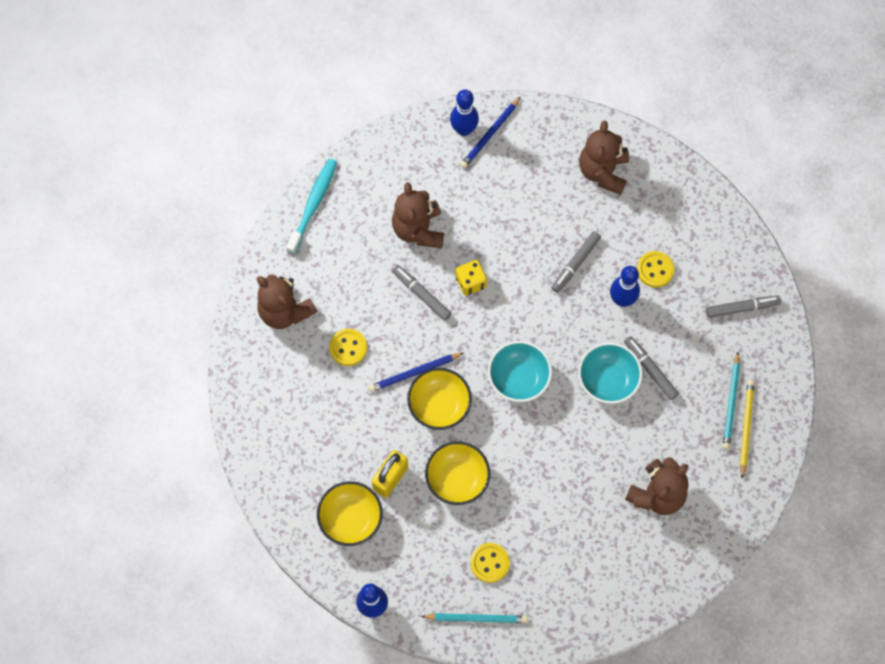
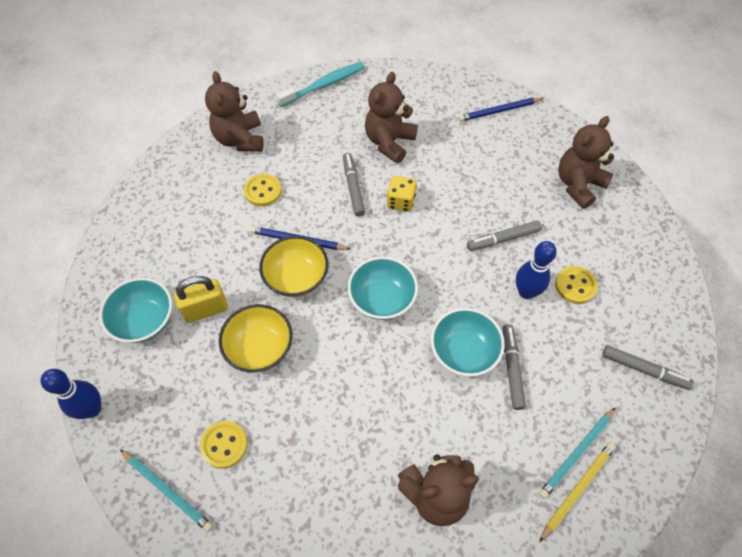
camera: 35 degrees right, 10 degrees down
(351, 519) = (145, 320): yellow bowl -> turquoise bowl
(464, 129) = (480, 97): blue bowling pin -> none

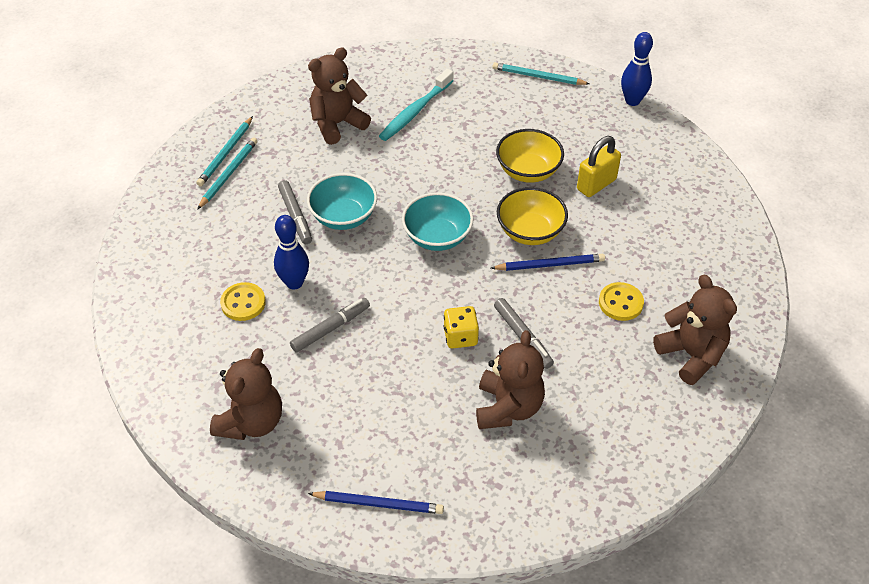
camera: 160 degrees right, 10 degrees down
(145, 320) = (643, 162): turquoise bowl -> none
(224, 445) = (515, 108): yellow button -> none
(324, 85) = (640, 468): turquoise toothbrush -> turquoise toothbrush (415, 111)
(499, 111) = (378, 503): blue pencil -> blue pencil turned 45 degrees clockwise
(577, 489) = (226, 153): yellow pencil -> turquoise pencil
(644, 370) = (169, 248): grey marker -> none

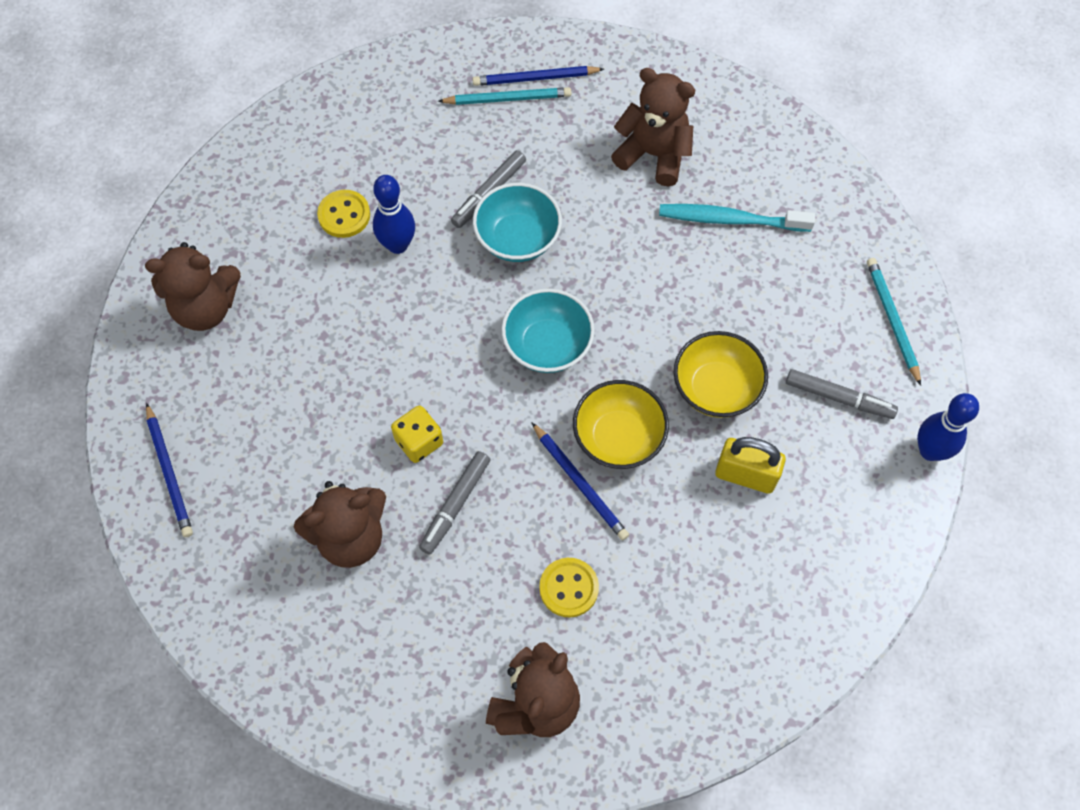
camera: 60 degrees right, 15 degrees up
(226, 153) = (535, 78): turquoise pencil -> blue pencil
(330, 328) = (357, 312): grey marker -> grey marker (839, 398)

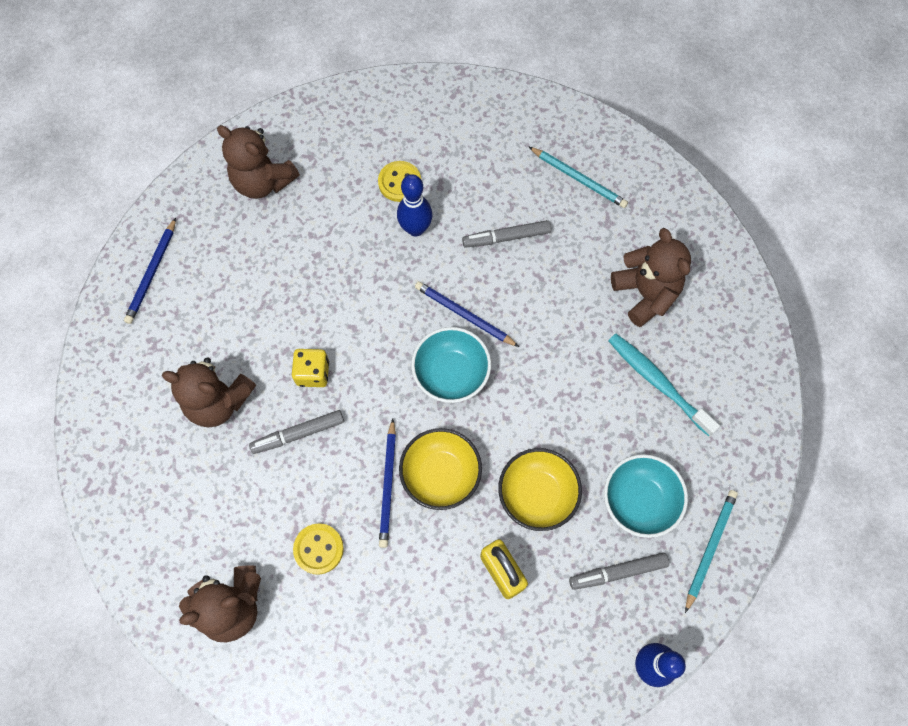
camera: 40 degrees right, 5 degrees up
(517, 238) = (497, 283): turquoise bowl -> turquoise bowl (639, 501)
(535, 78) = (611, 178): blue pencil -> blue pencil (464, 315)
(839, 398) = (618, 572): grey marker -> grey marker turned 105 degrees clockwise

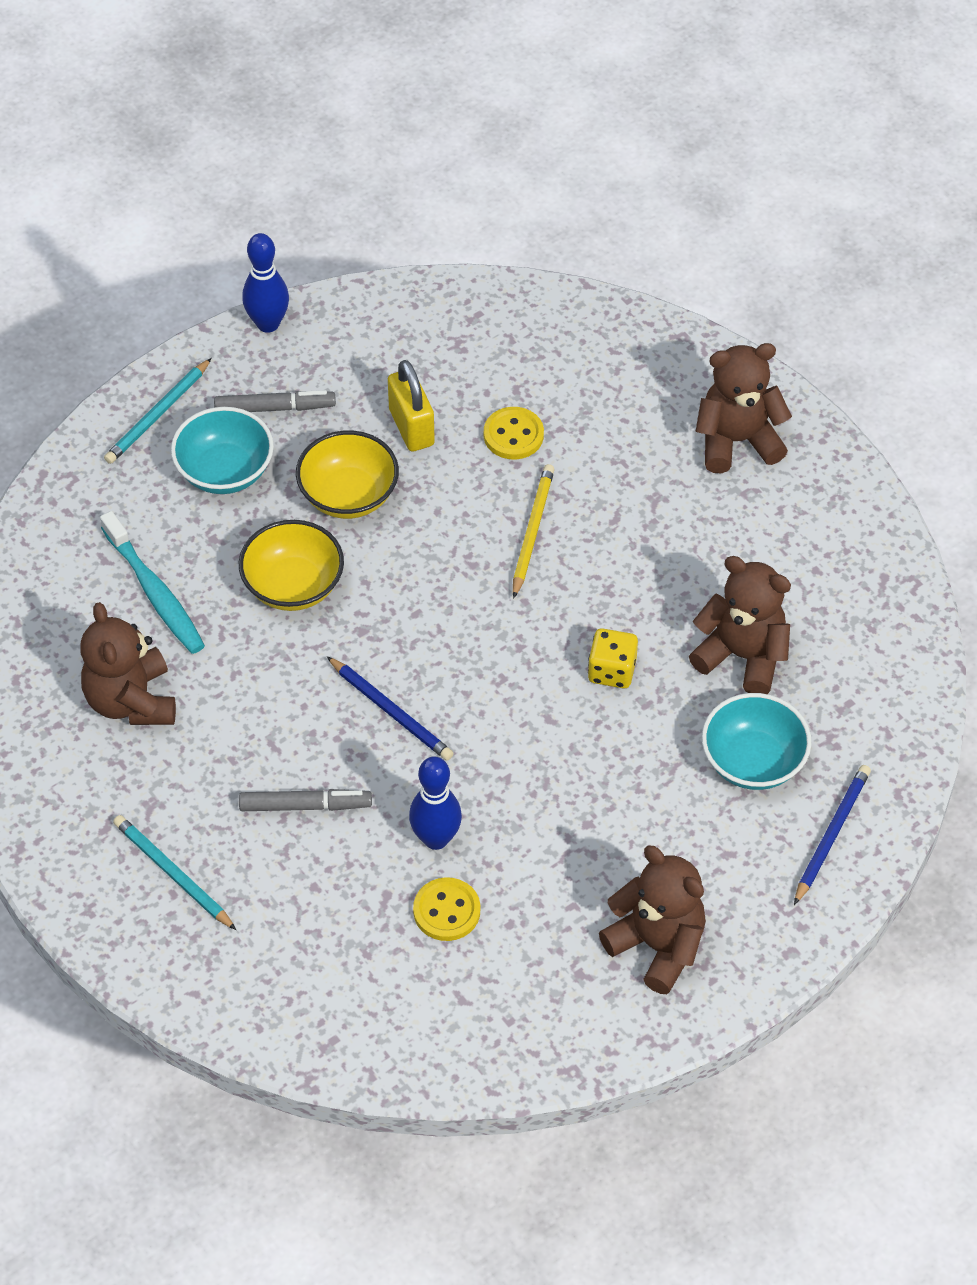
camera: 170 degrees left, 15 degrees down
(298, 434) = (639, 603): grey marker -> none
(318, 549) = (628, 480): yellow button -> yellow button (513, 435)
(388, 485) = (532, 531): blue pencil -> yellow pencil
(440, 475) = (464, 533): yellow bowl -> yellow bowl (293, 586)
(451, 373) = (425, 642): turquoise bowl -> turquoise bowl (753, 761)

